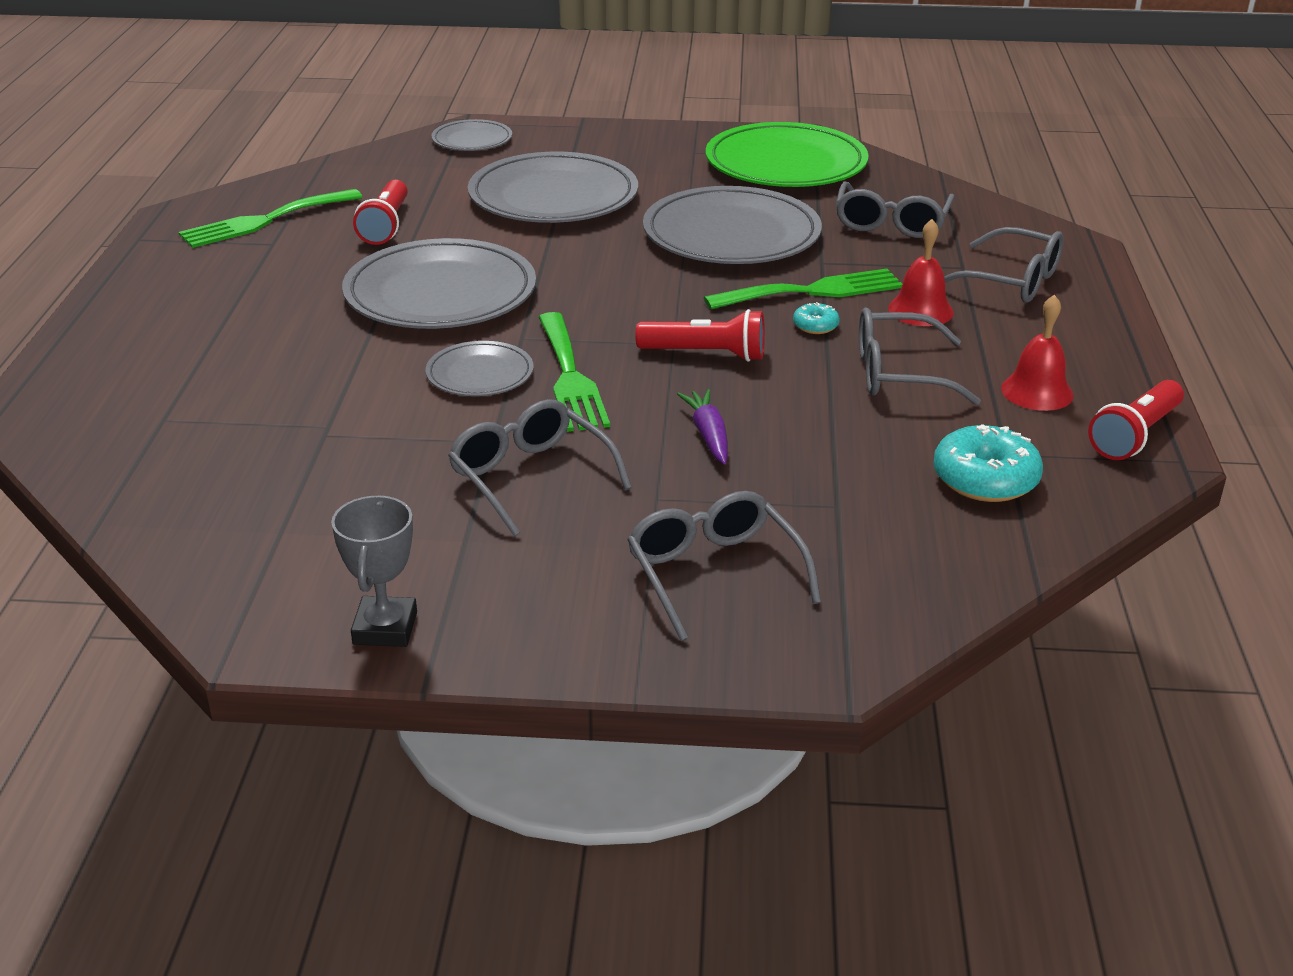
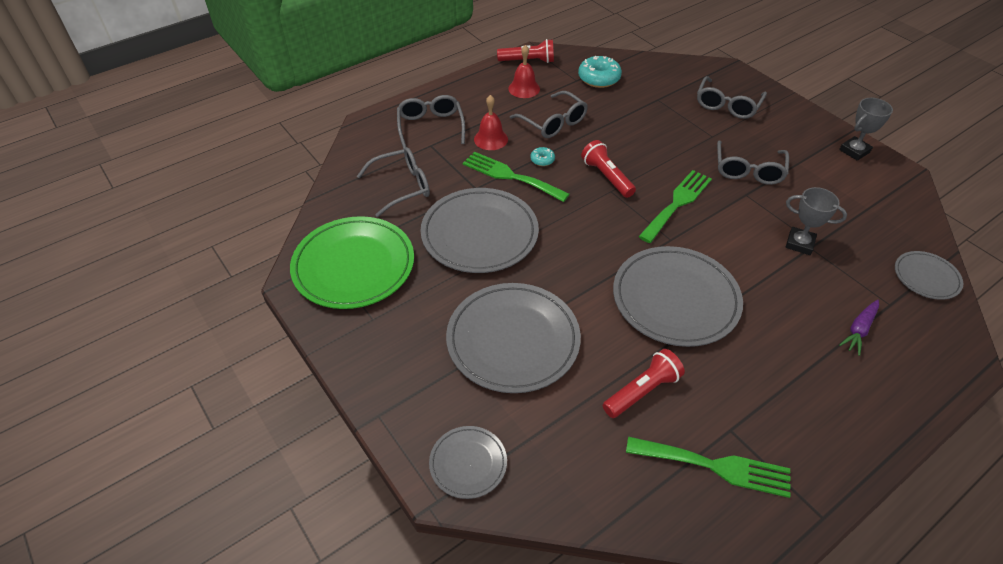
camera: 130 degrees left, 15 degrees up
(347, 422) = (799, 243): none -> grey trophy
(480, 374) = (714, 231): grey plate -> grey plate (926, 277)
(708, 435) = (661, 145): purple carrot -> purple carrot (859, 330)

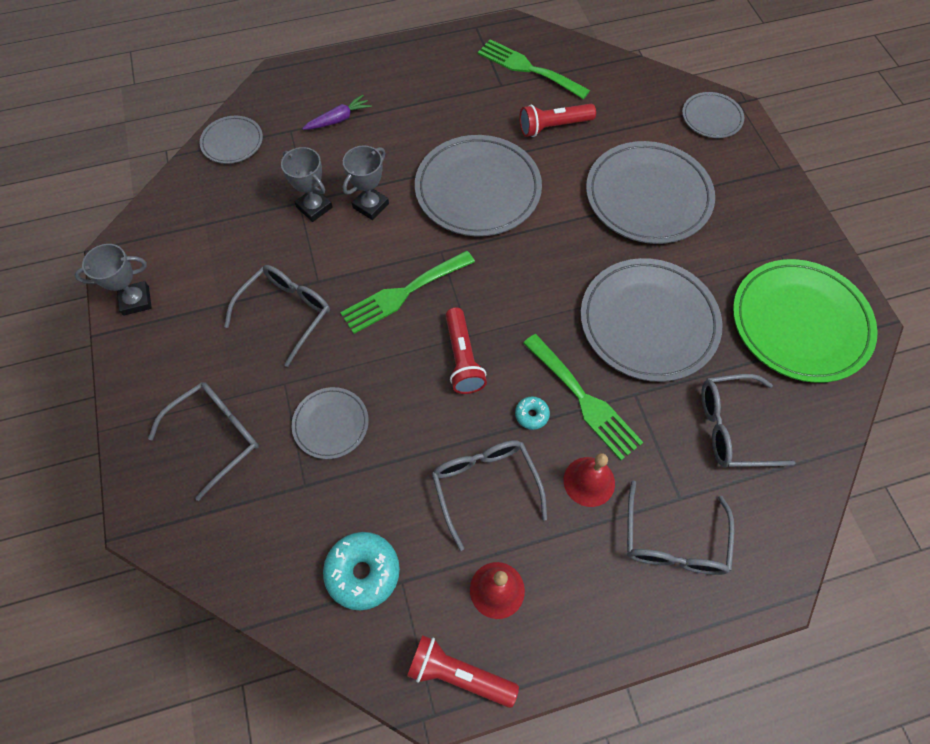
camera: 160 degrees left, 15 degrees up
(666, 126) = (331, 424): none -> grey plate
(755, 258) = (370, 206): none -> grey trophy

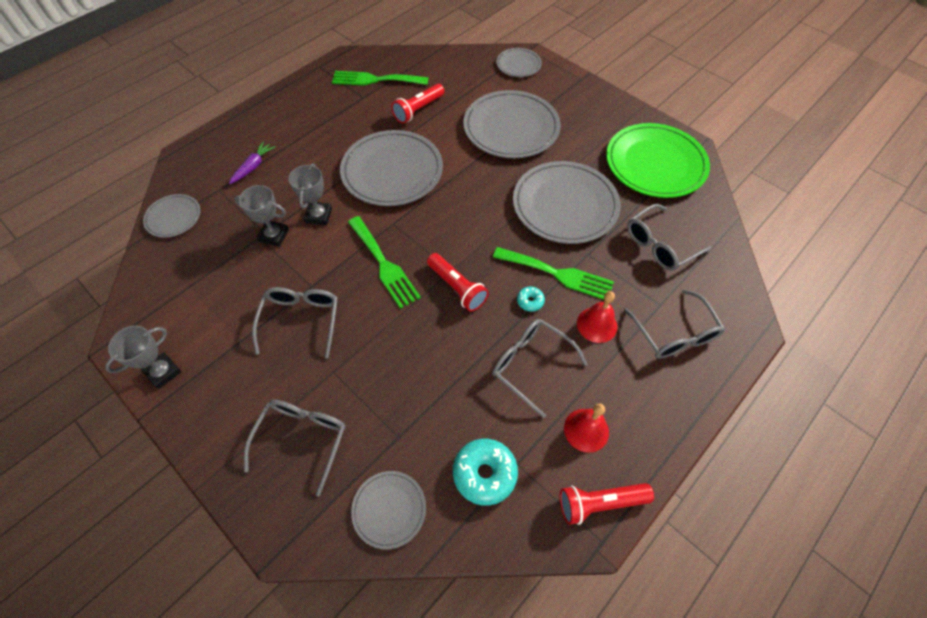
camera: 30 degrees left, 5 degrees down
(331, 424) = (389, 382): grey plate -> grey plate (389, 509)
(403, 293) = (384, 264): green fork -> green fork turned 60 degrees counterclockwise

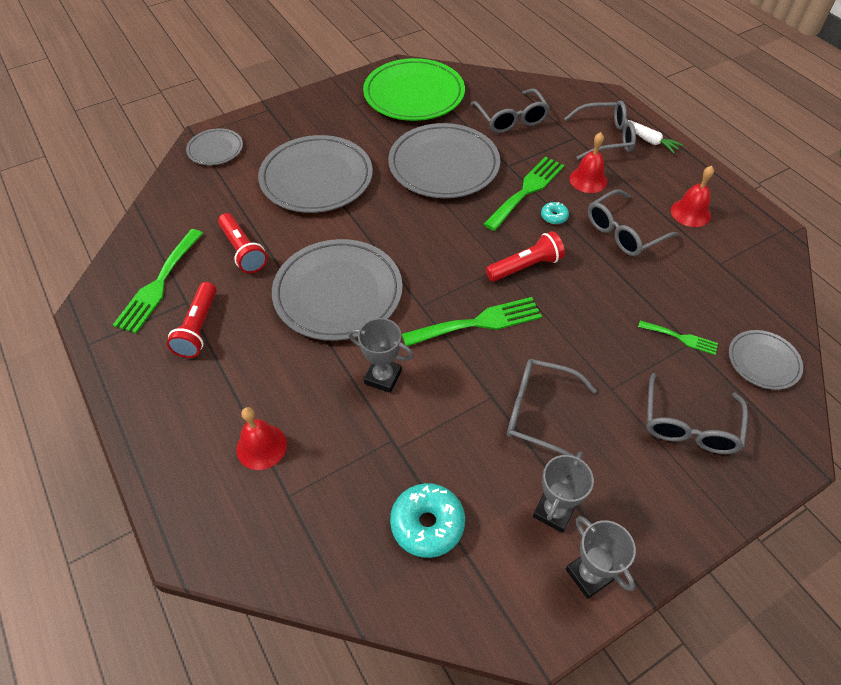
camera: 75 degrees left, 5 degrees down
(173, 217) = (321, 561): grey plate -> none
(253, 167) = (261, 446): purple carrot -> red bell
(274, 235) = (400, 430): grey trophy -> grey trophy (554, 511)
(302, 439) = (689, 426): grey glasses -> grey glasses turned 105 degrees counterclockwise
(403, 427) = (681, 338): none -> green fork
(484, 474) = (729, 286): turquoise donut -> turquoise donut (427, 524)
(599, 503) = (754, 221): red flashlight -> red flashlight (198, 328)
(692, 379) = (649, 140): none -> white carrot

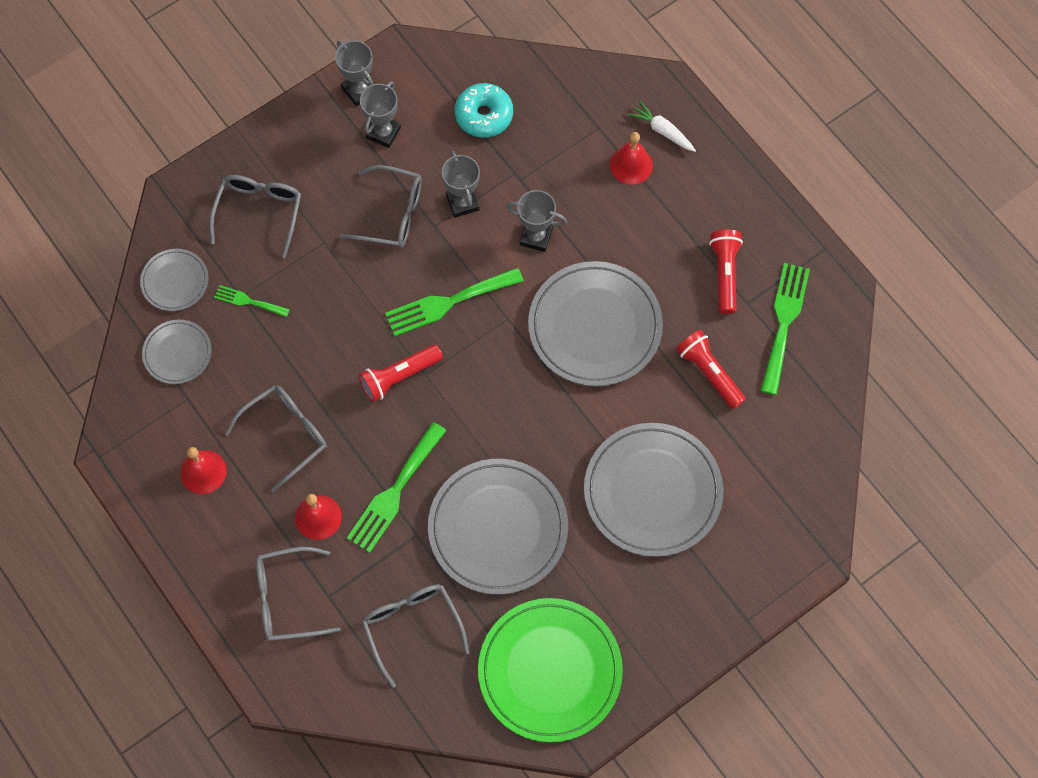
camera: 175 degrees right, 15 degrees up
(215, 149) = (793, 533): grey plate -> grey plate (177, 353)
(459, 419) = (462, 202): none -> grey trophy
(554, 217) = (364, 452): turquoise donut -> none
(649, 140) = (230, 598): white carrot -> white carrot (662, 131)

